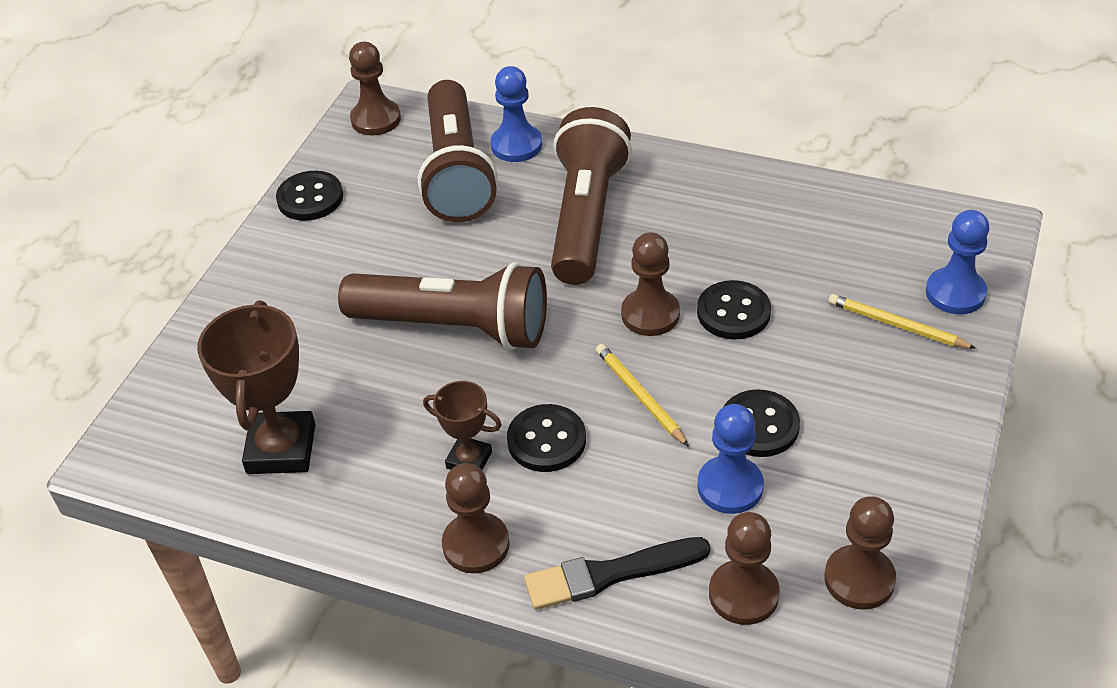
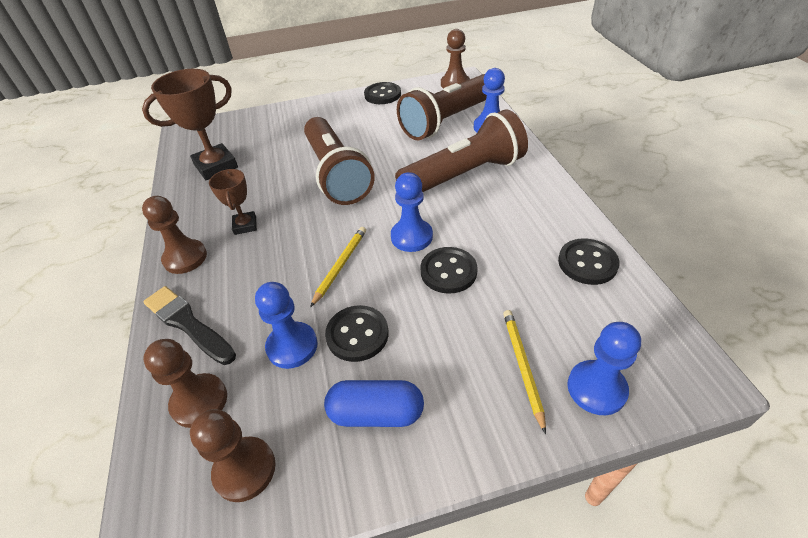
camera: 55 degrees right, 0 degrees up
(546, 440) = (278, 246): black button -> black button (587, 263)
(650, 314) = (411, 237): brown pawn -> blue pawn
(869, 453) = (376, 413): none -> blue capsule

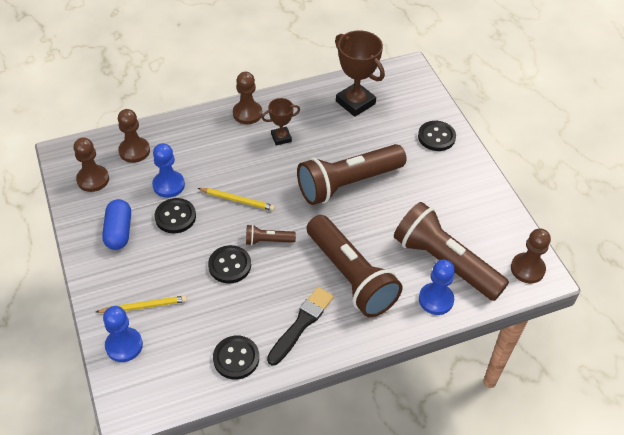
camera: 80 degrees right, 5 degrees up
(188, 324) = (189, 131): black brush -> black brush (301, 324)
(382, 95) = (492, 204): black button -> black button (436, 137)
(411, 237) = (268, 241): blue pawn -> brown flashlight

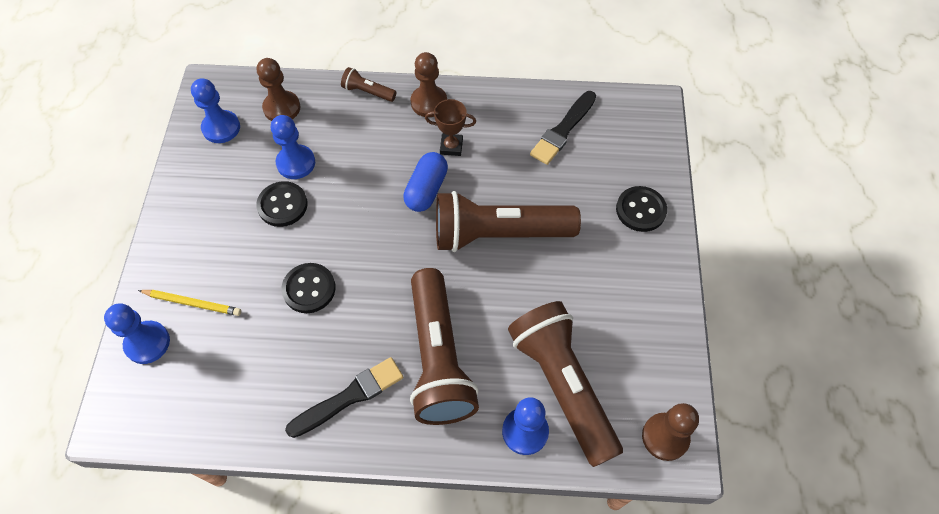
camera: 25 degrees right, 10 degrees up
(93, 179) = (221, 128): brown pawn -> blue pawn
(119, 231) = (214, 201): blue capsule -> blue capsule (426, 190)
(236, 358) = (255, 410): black button -> none
(237, 200) = (360, 209): yellow pencil -> none
(268, 241) = (367, 274): brown flashlight -> brown flashlight (368, 92)
(355, 102) = (563, 130): brown trophy -> black brush

